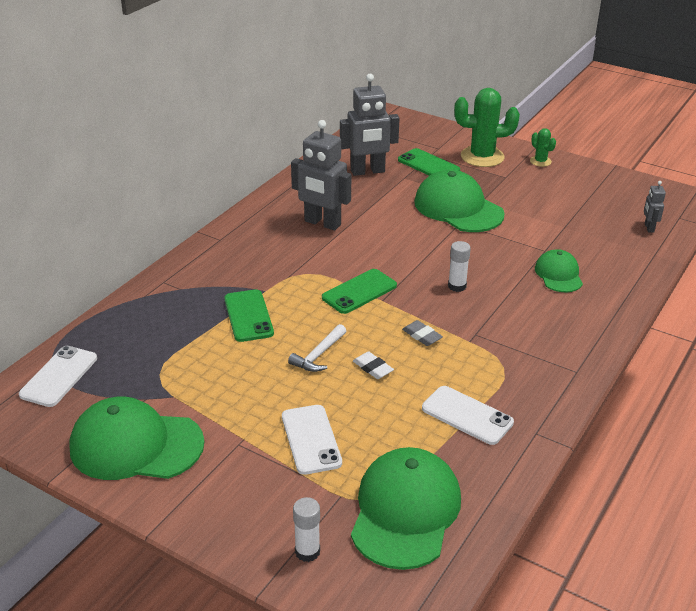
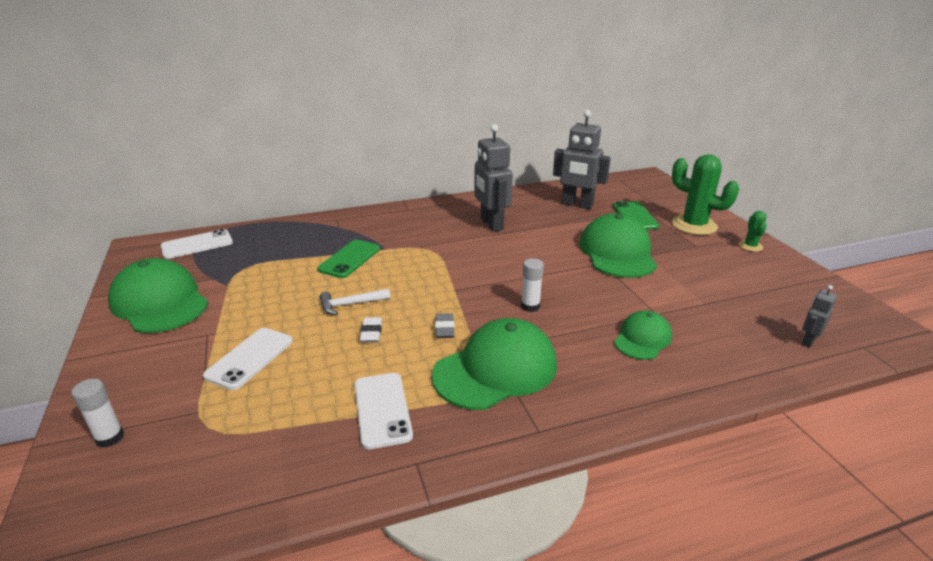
camera: 40 degrees right, 5 degrees down
(359, 292) = (447, 277): green phone -> none
(405, 511) = (214, 456): green cap -> green cap (496, 369)

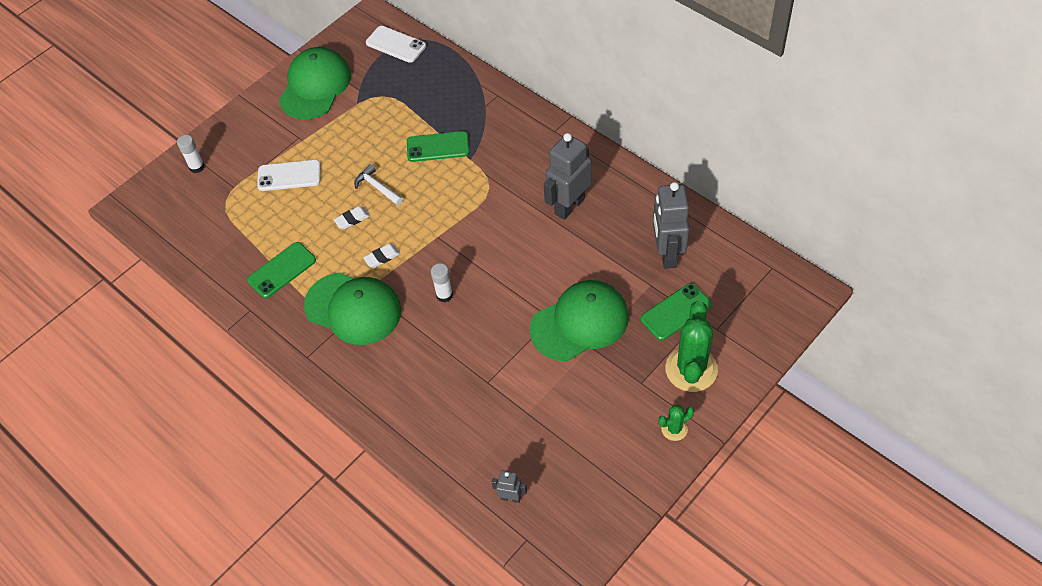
camera: 65 degrees right, 25 degrees up
(382, 410) = (282, 270): white phone -> green phone
(444, 328) = (382, 257): grey eraser -> white eraser
(642, 338) = (444, 382): green cap -> none

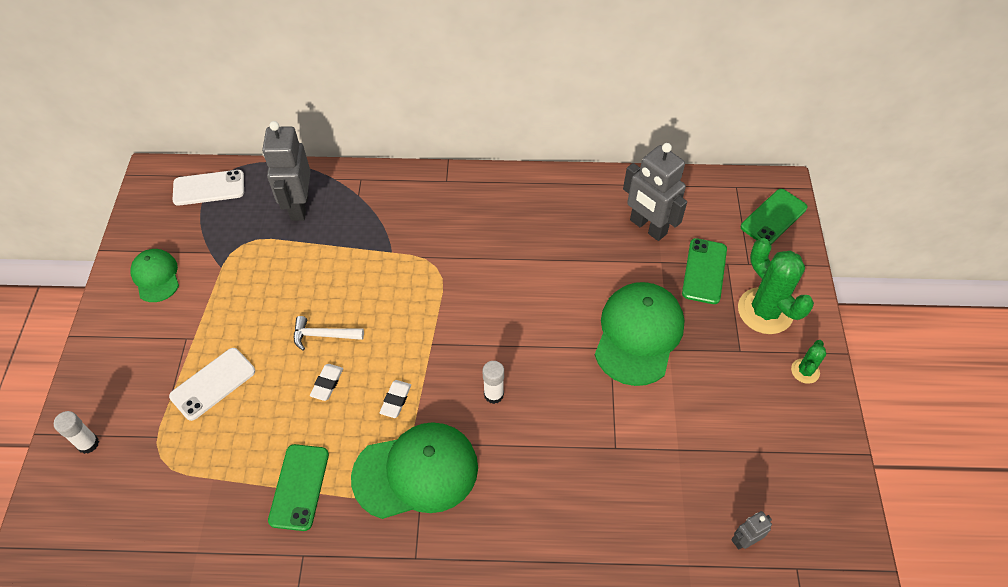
camera: 45 degrees left, 0 degrees up
(315, 86) = (156, 276): green cap -> green cap, size x0.56
(438, 147) = (348, 259): green phone -> green phone (773, 217)
(569, 206) = (525, 238): grey robot -> grey robot (299, 206)

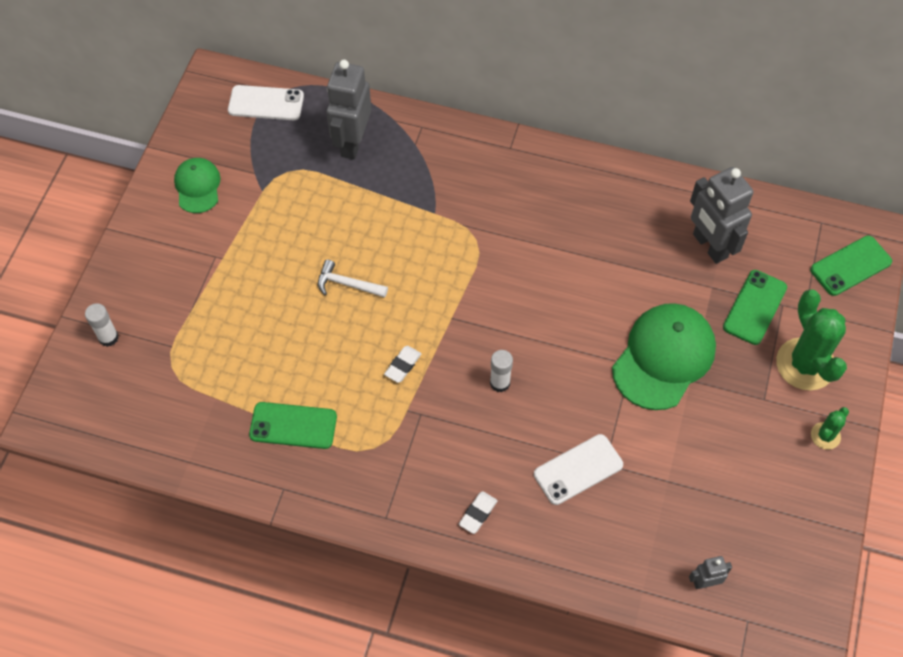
camera: 15 degrees right, 5 degrees up
(213, 384) = (232, 307): white phone -> white phone (578, 469)
(299, 487) = (293, 425): green phone -> green phone turned 75 degrees clockwise
(327, 383) = (340, 333): white eraser -> white eraser (478, 513)
(416, 472) = (405, 439): green cap -> none

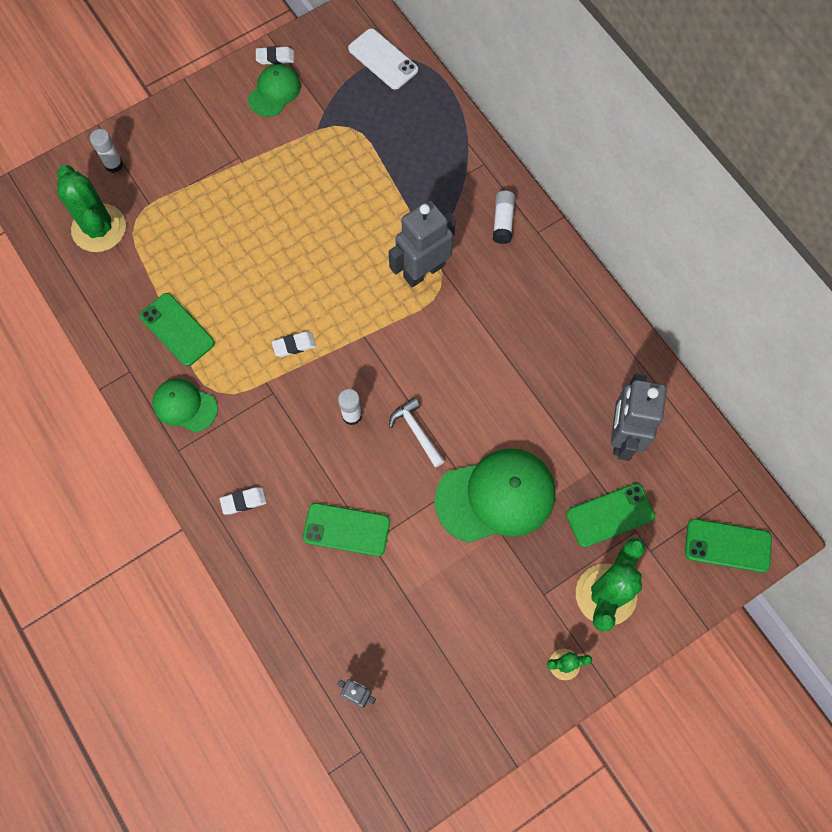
camera: 40 degrees right, 10 degrees up
(145, 397) = (99, 228): none -> green cactus
(172, 160) = (275, 57): none -> white eraser
(347, 284) = (312, 251): white hammer -> white hammer (416, 432)
(352, 143) = (418, 139): grey robot -> grey robot (423, 271)
(357, 479) = (184, 406): none -> green cap
(477, 158) = (503, 221): none -> white glue stick
(578, 469) = (346, 529): white phone -> green phone

